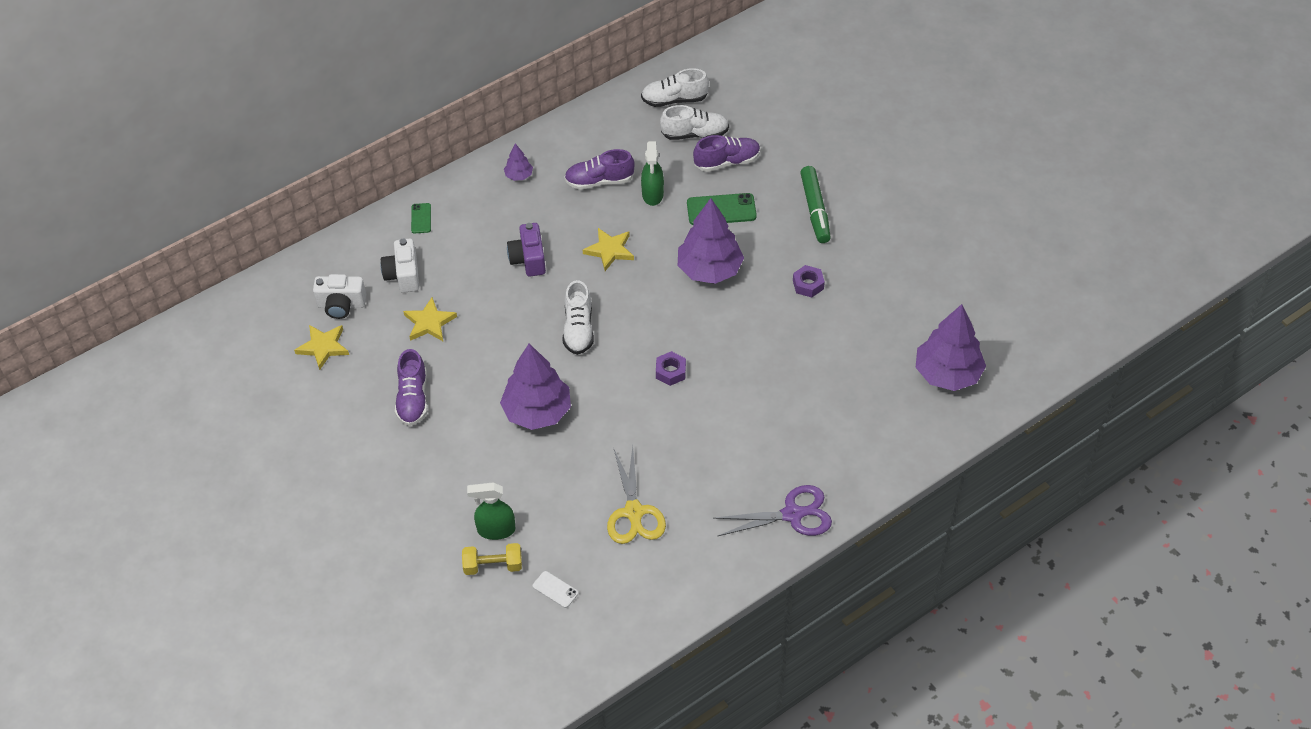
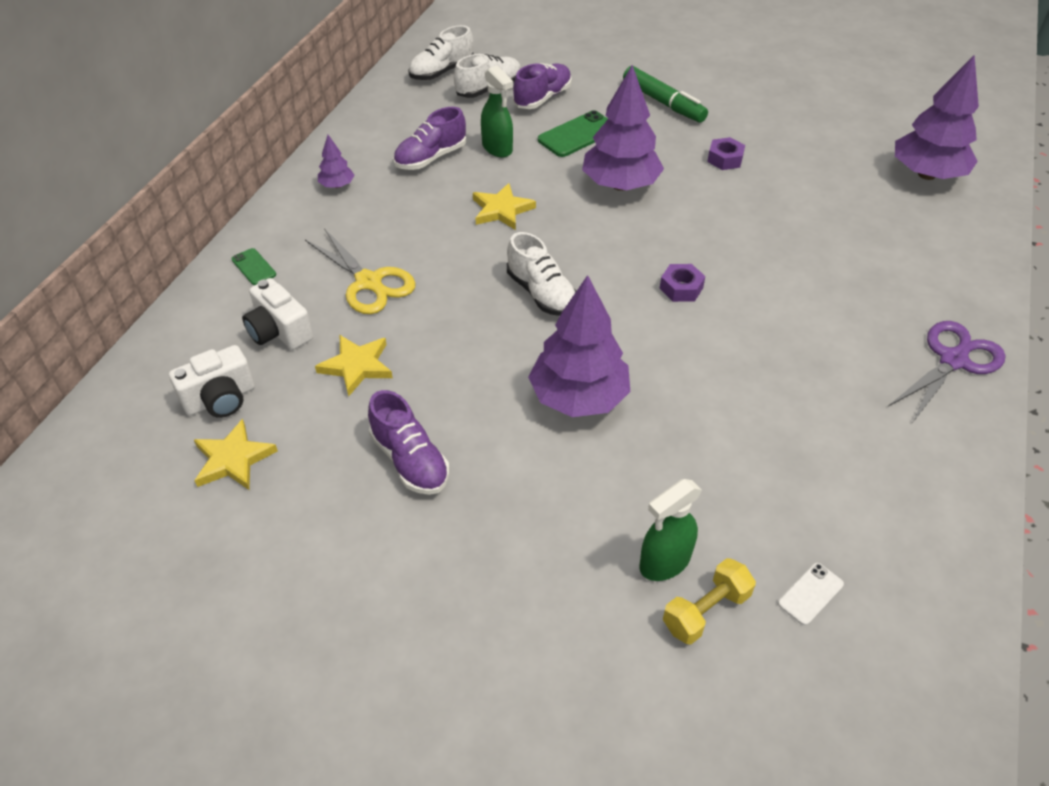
camera: 35 degrees left, 5 degrees down
(528, 259) = (420, 253): purple camera -> none
(555, 589) = (810, 594): white phone -> white phone turned 45 degrees counterclockwise
(634, 512) = (798, 448): yellow scissors -> yellow scissors (369, 282)

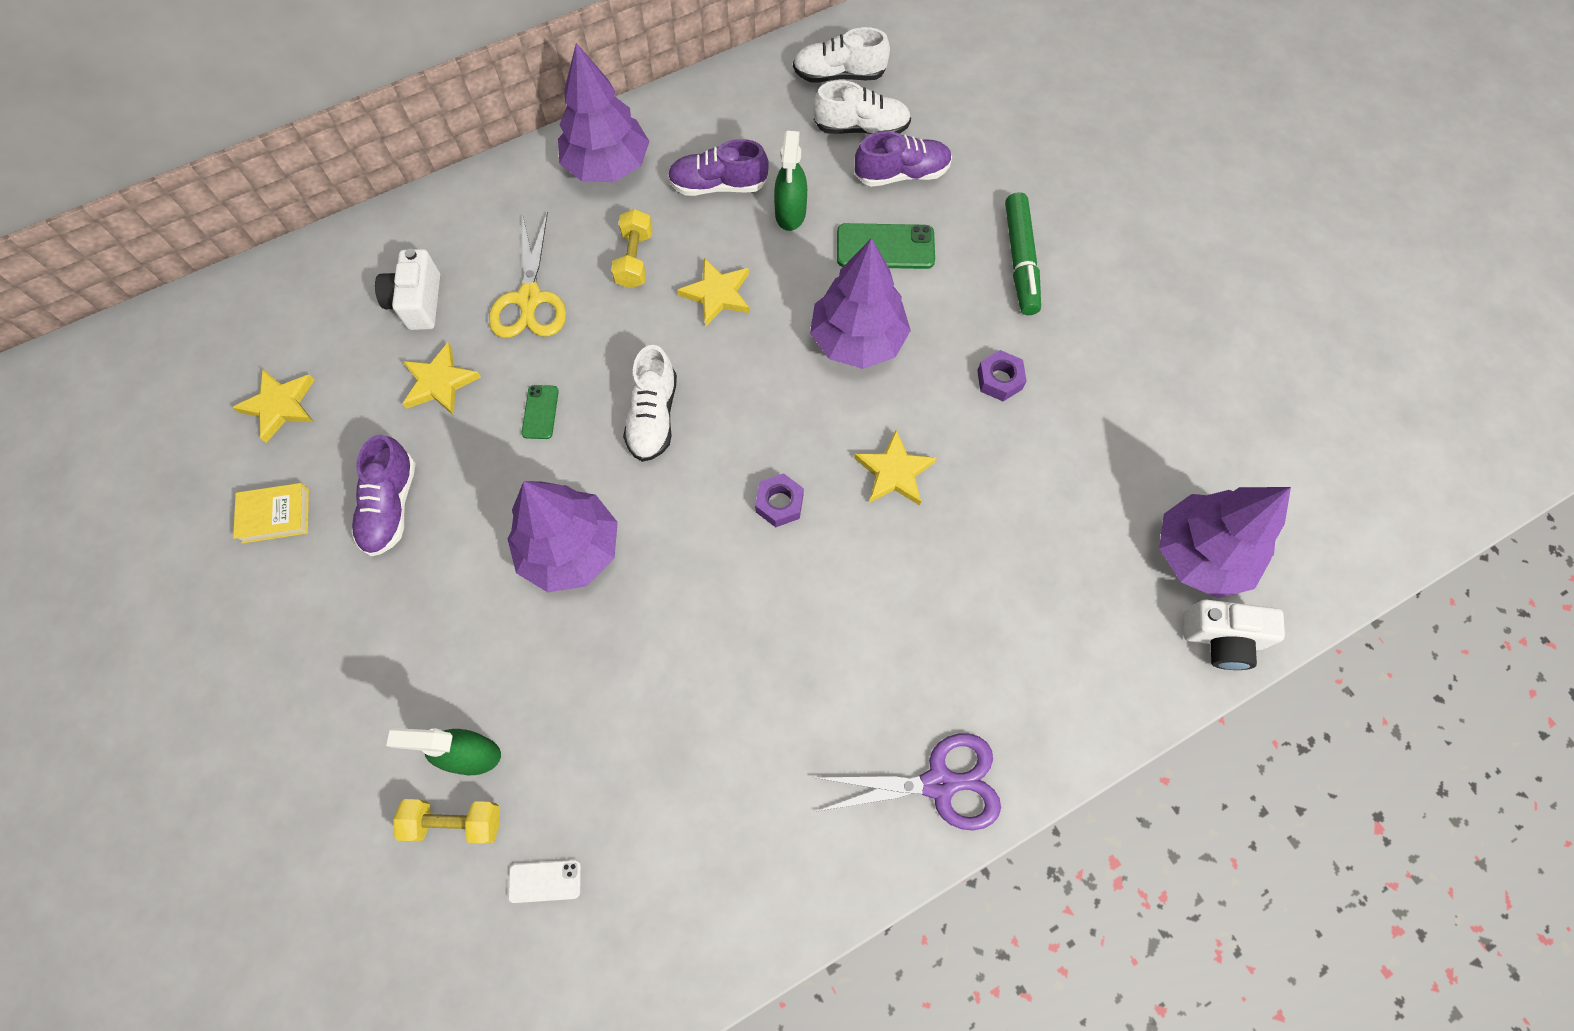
camera: 40 degrees right, 20 degrees up
(220, 399) = (320, 340): white camera -> white camera (1221, 638)
(254, 267) = (460, 217): green phone -> green phone (540, 412)
(316, 529) = (275, 515): none -> yellow book
(337, 185) = (607, 166): purple tree -> purple tree, size x2.19
(420, 222) = (635, 259): none -> yellow dumbbell
(726, 233) = (894, 472): none -> yellow star

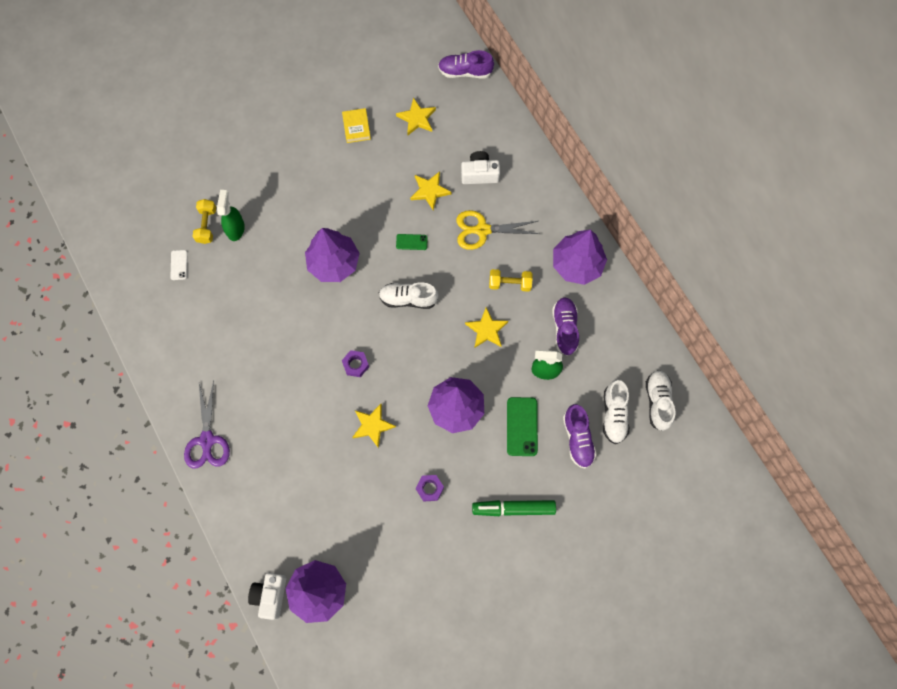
camera: 90 degrees right, 5 degrees up
(391, 506) = (360, 177): purple shoe -> purple shoe (465, 71)

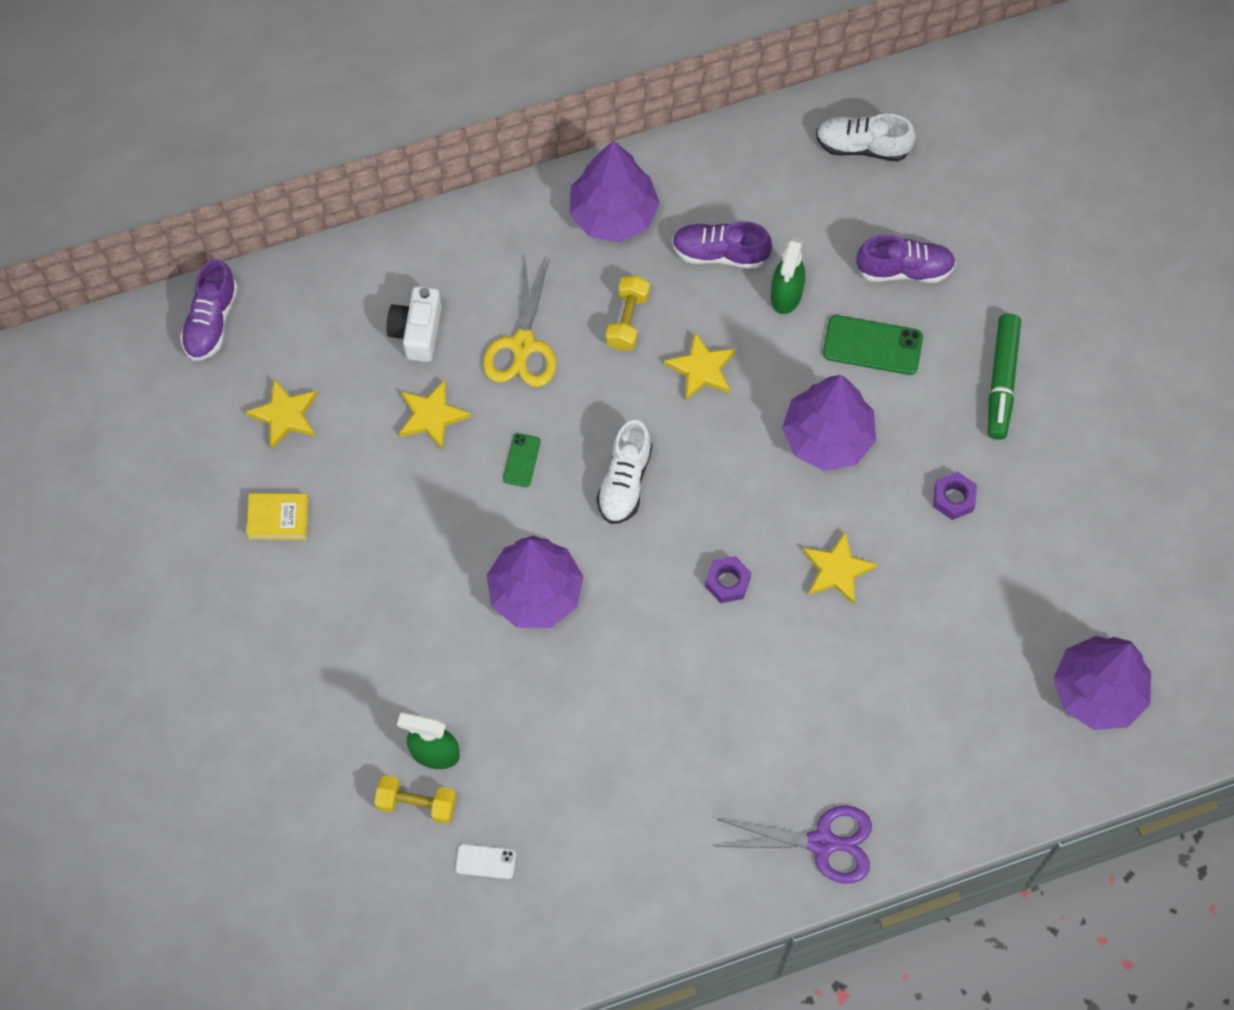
camera: 80 degrees left, 5 degrees down
(270, 595) = (1095, 767): white camera -> none
(614, 415) = (873, 211): white shoe -> none

